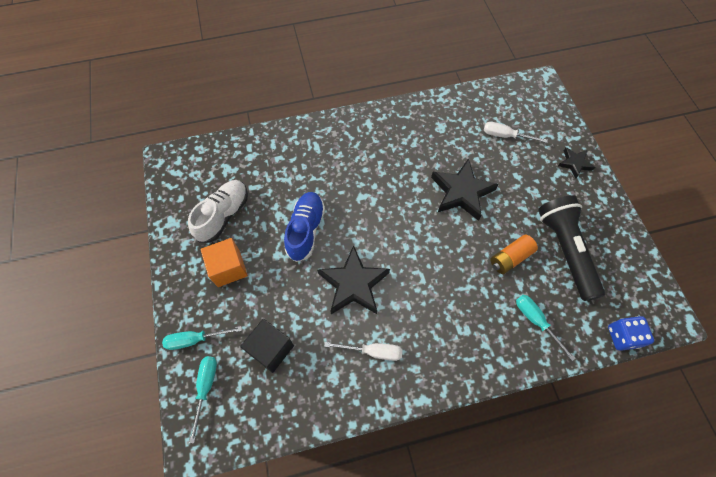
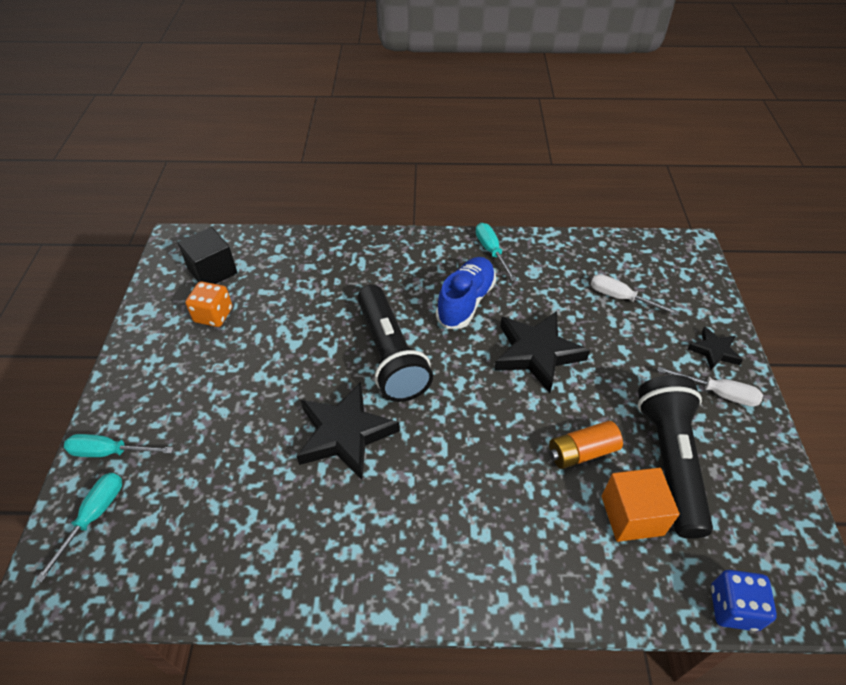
camera: 15 degrees right, 15 degrees down
(223, 215) = (213, 315): white shoe -> orange dice
(228, 268) = (191, 377): orange cube -> orange cube (632, 515)
(271, 349) = (200, 489): black cube -> black cube (212, 271)
(306, 230) = (309, 354): blue shoe -> blue shoe (466, 302)
(363, 217) = (390, 355): none -> black flashlight
(372, 351) = (337, 528): white screwdriver -> white screwdriver (718, 393)
(536, 321) = (596, 549): turquoise screwdriver -> turquoise screwdriver (491, 251)

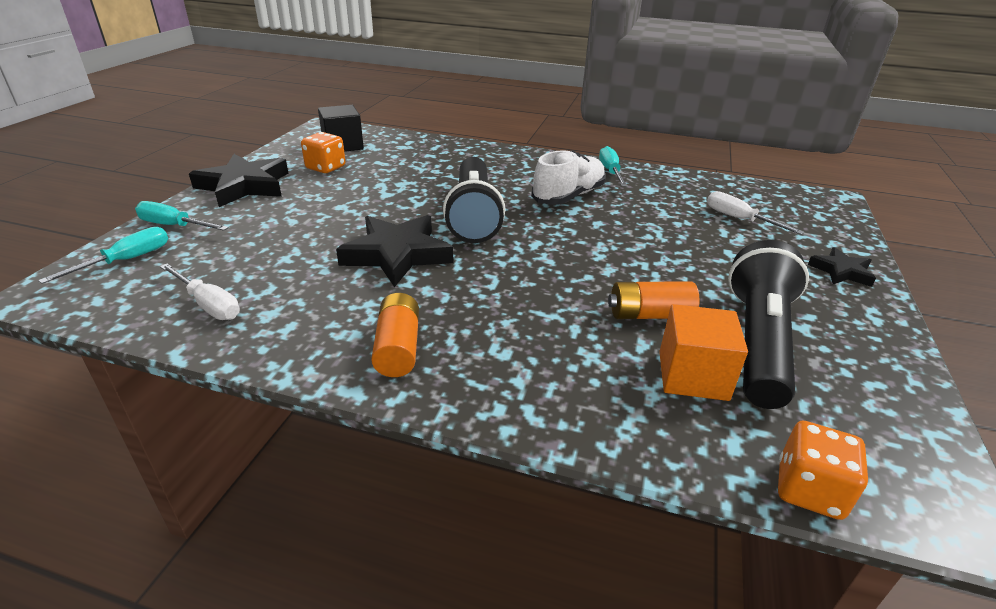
camera: 15 degrees right, 15 degrees down
(398, 556) = (398, 348): none -> orange battery
(466, 302) = (568, 196): blue shoe -> white shoe
(537, 353) = (628, 239): black star -> black star (244, 186)
(718, 393) = (837, 302): white screwdriver -> white screwdriver (208, 304)
(733, 607) = (809, 490): blue dice -> orange dice

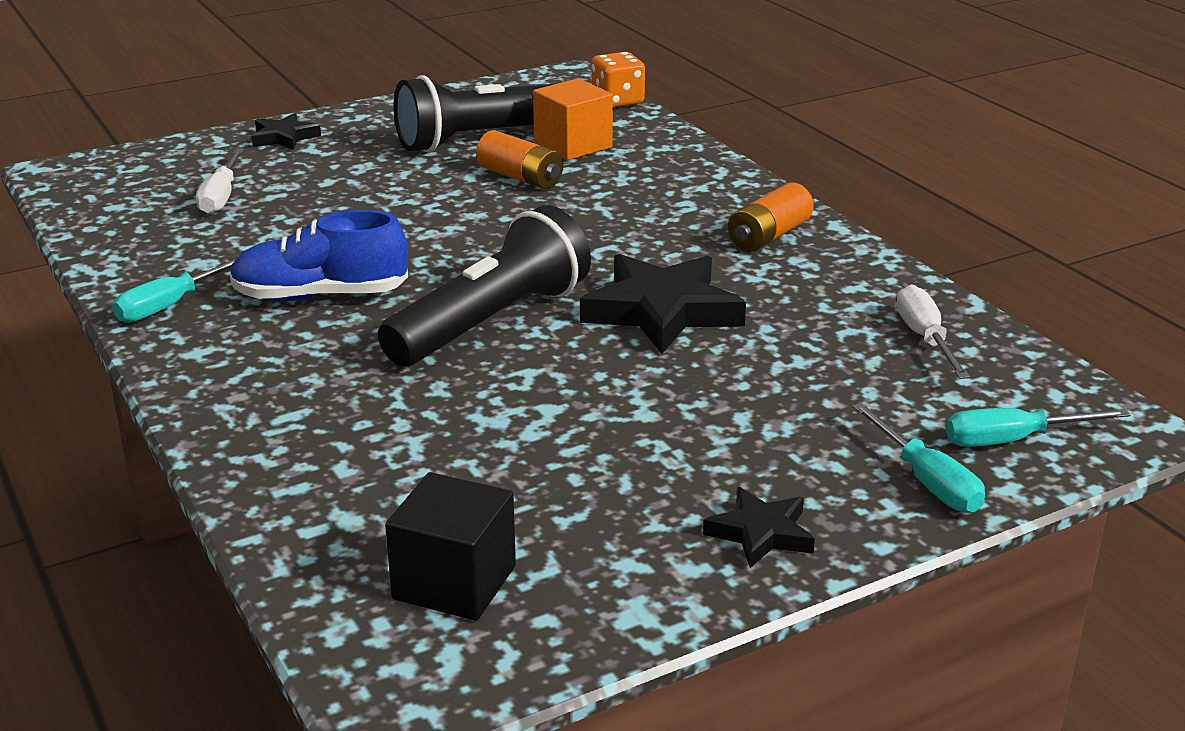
camera: 135 degrees left, 5 degrees down
(244, 186) = (761, 533): black star -> black star, size x0.54
(325, 167) = (570, 520): orange dice -> none
(568, 196) = (320, 296): white shoe -> blue shoe

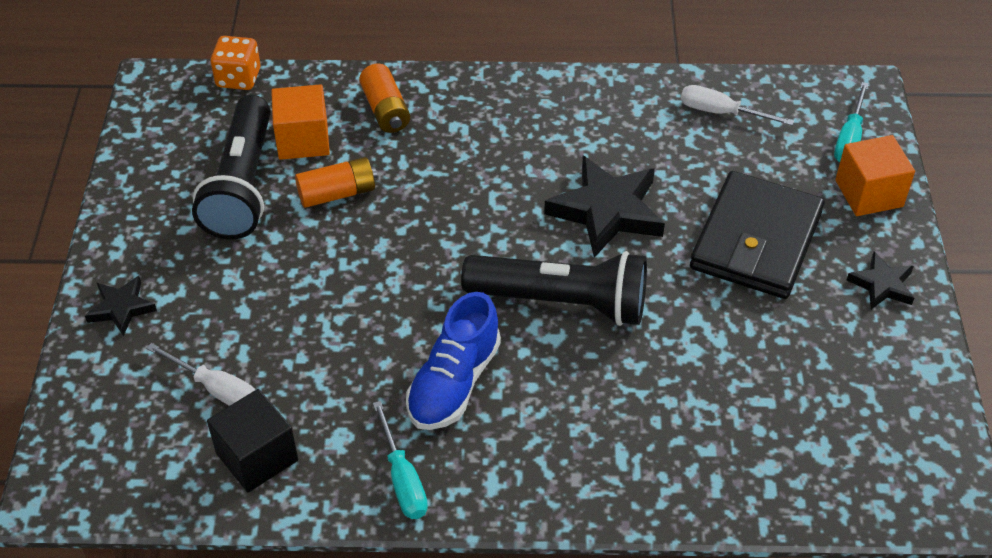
camera: 60 degrees left, 20 degrees up
(454, 582) = (862, 439): black cube -> black cube (257, 457)
(491, 322) = (562, 302): black flashlight -> black flashlight turned 120 degrees clockwise
(729, 416) = (756, 241): none -> black wallet
(769, 236) = (538, 111): orange battery -> orange battery (385, 110)
(926, 481) = (869, 193): turquoise screwdriver -> orange cube

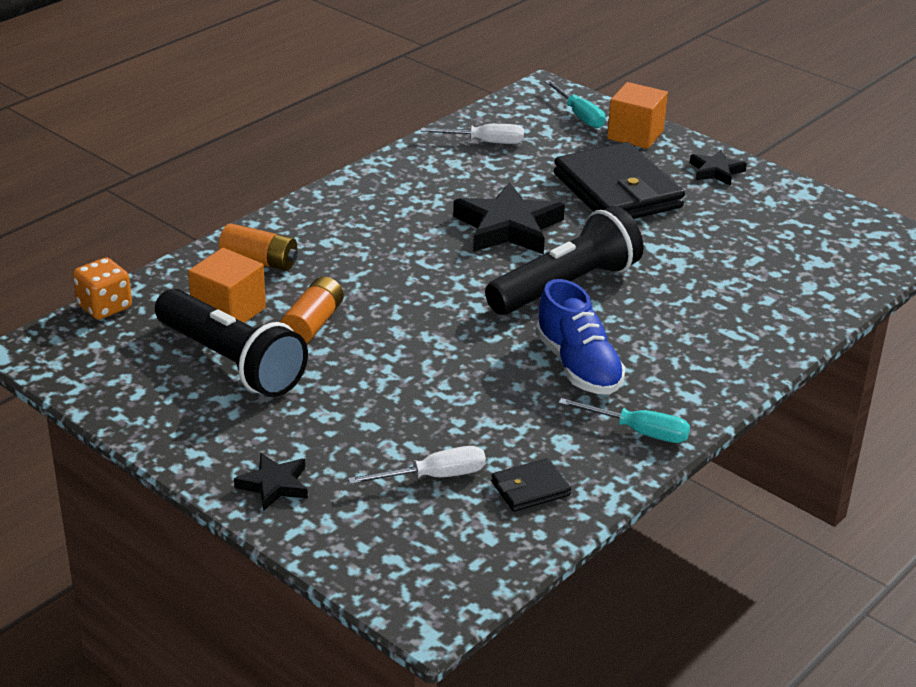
camera: 50 degrees left, 15 degrees down
(257, 457) = (530, 489): black cube -> black wallet
(721, 112) = (485, 142): white screwdriver -> white screwdriver turned 150 degrees counterclockwise

